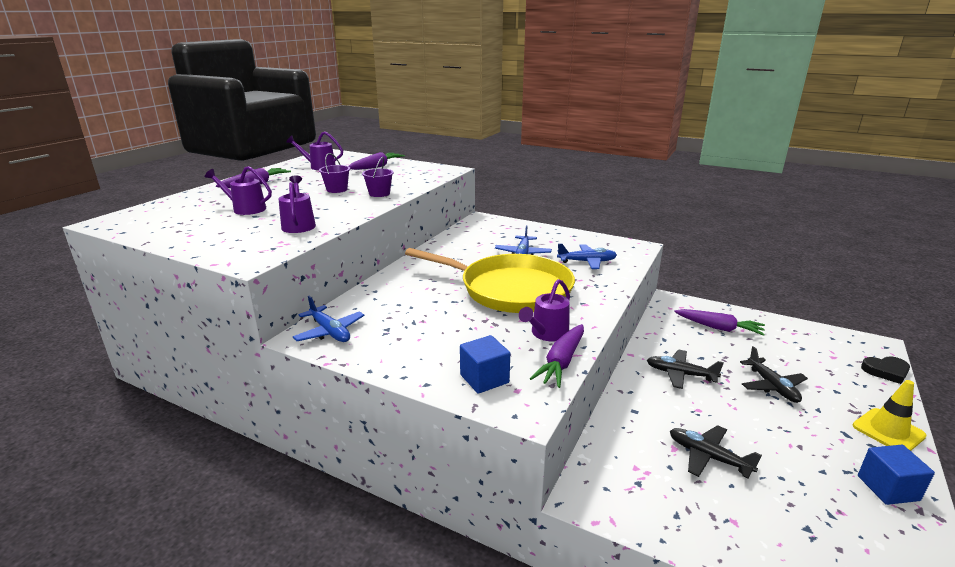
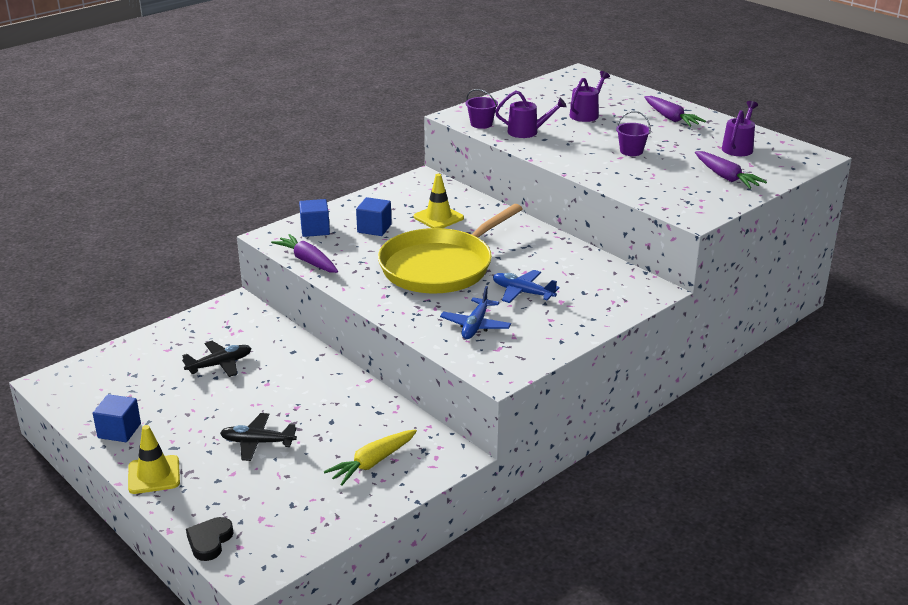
camera: 110 degrees right, 5 degrees up
(329, 332) = (423, 186): blue plane -> none
(379, 193) = (605, 169): purple bucket -> purple bucket (481, 124)
(409, 308) = (438, 217): none -> yellow traffic cone
(456, 339) = (374, 228): none -> blue cube
(546, 334) = (350, 265): purple watering can -> none
(680, 374) = (317, 396): black plane -> none
(718, 328) = (372, 463): purple carrot -> yellow carrot

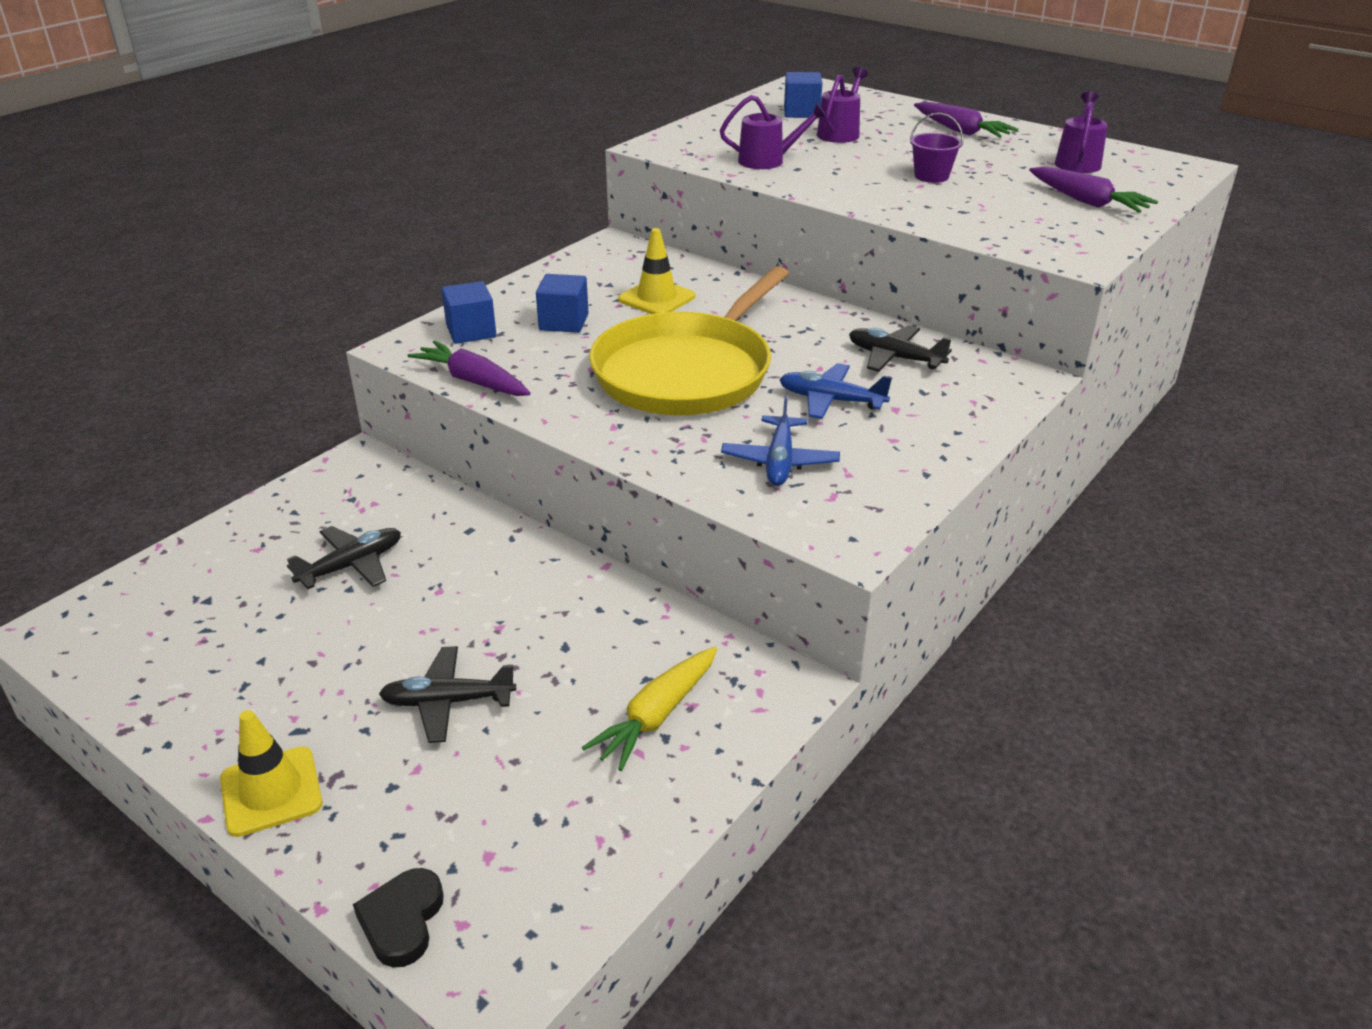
camera: 10 degrees left, 5 degrees up
(119, 431) = (193, 710): blue cube -> blue cube (801, 112)
(481, 124) = (695, 154): purple bucket -> none
(575, 269) = (894, 358): none -> black plane

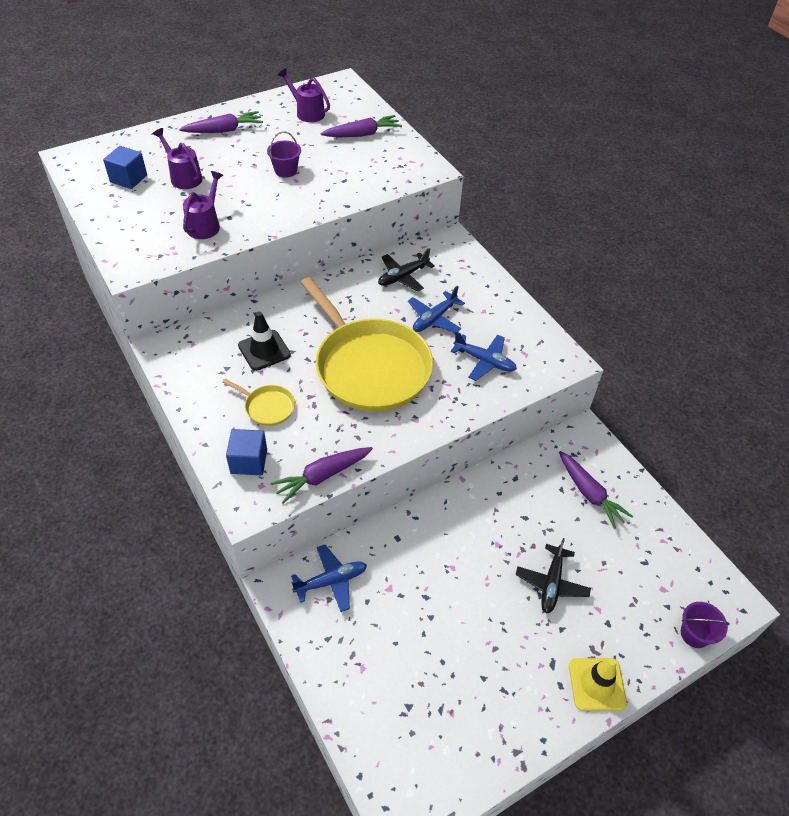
camera: 70 degrees left, 15 degrees up
(352, 565) = (407, 611): black plane -> none
(379, 494) = (331, 581): none -> blue plane
(402, 920) = (695, 634): black heart -> purple bucket
(564, 322) = (267, 407): blue cube -> yellow pan
(656, 298) = (264, 350): yellow traffic cone -> black traffic cone
(657, 716) = (589, 493): yellow carrot -> purple carrot

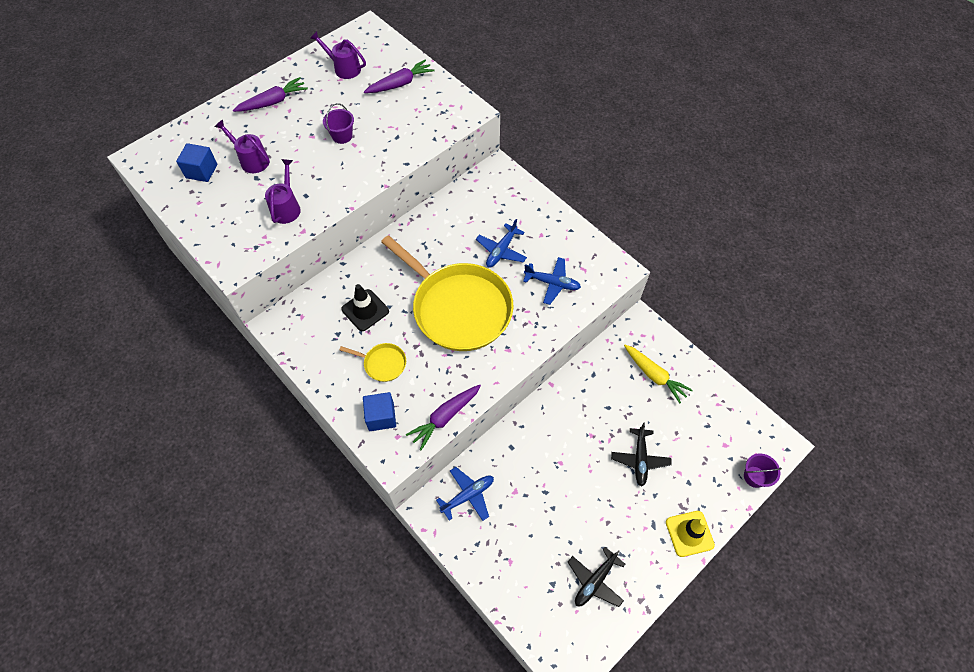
camera: 10 degrees left, 10 degrees up
(403, 276) = (465, 214): black plane -> black plane (595, 581)
(589, 493) = (654, 375): purple carrot -> yellow carrot

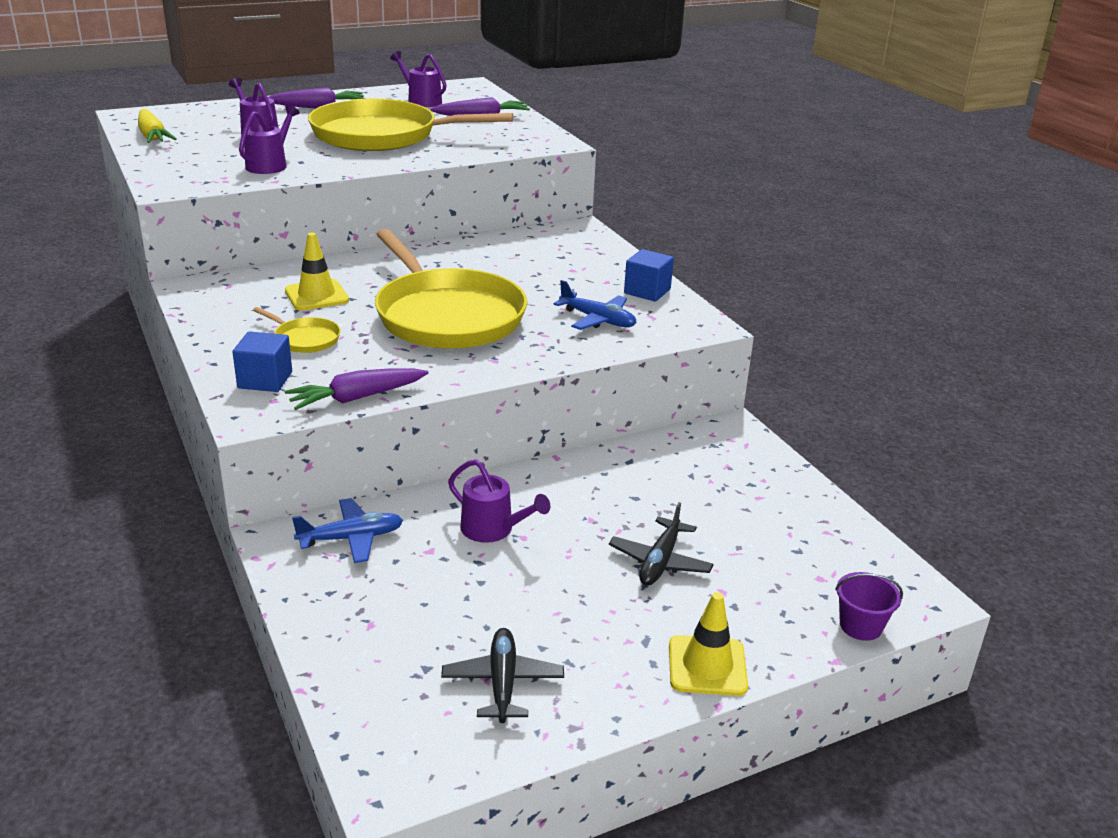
camera: 15 degrees right, 30 degrees down
(201, 171) = (192, 131): blue cube -> blue cube (647, 291)
(342, 136) = (381, 135): purple bucket -> yellow pan
(365, 310) = (316, 296): black traffic cone -> yellow traffic cone
(501, 250) = (541, 284): blue plane -> none
(542, 462) = (493, 530): none -> purple watering can
(595, 581) = (502, 682): black plane -> black plane turned 120 degrees clockwise
(654, 375) = (729, 481): yellow carrot -> yellow carrot (152, 136)

